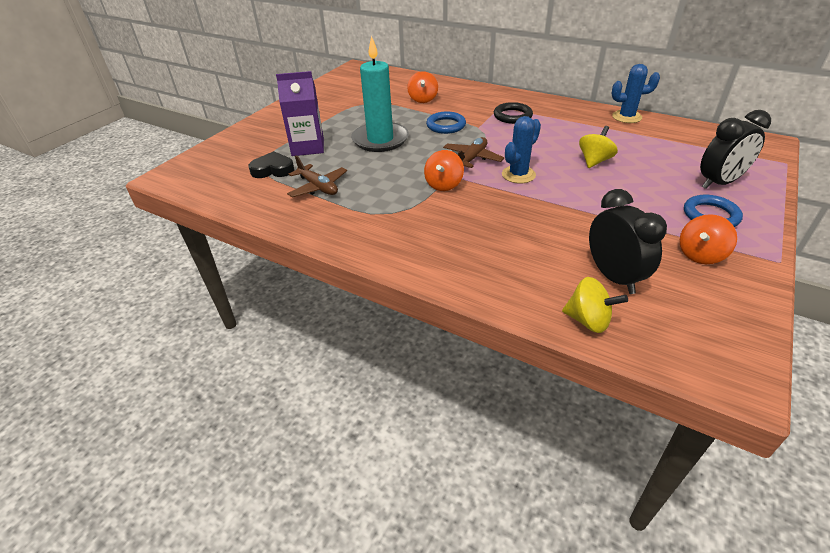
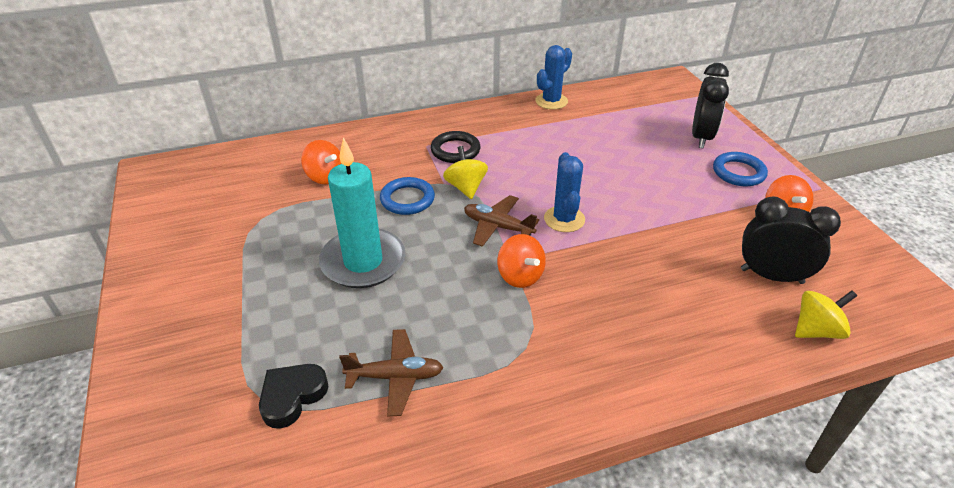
camera: 50 degrees left, 0 degrees up
(308, 147) = (285, 331): purple carton -> none
(472, 159) = (498, 227): brown plane -> brown plane turned 45 degrees counterclockwise
(594, 161) = (597, 165): yellow spinning top -> yellow spinning top (466, 187)

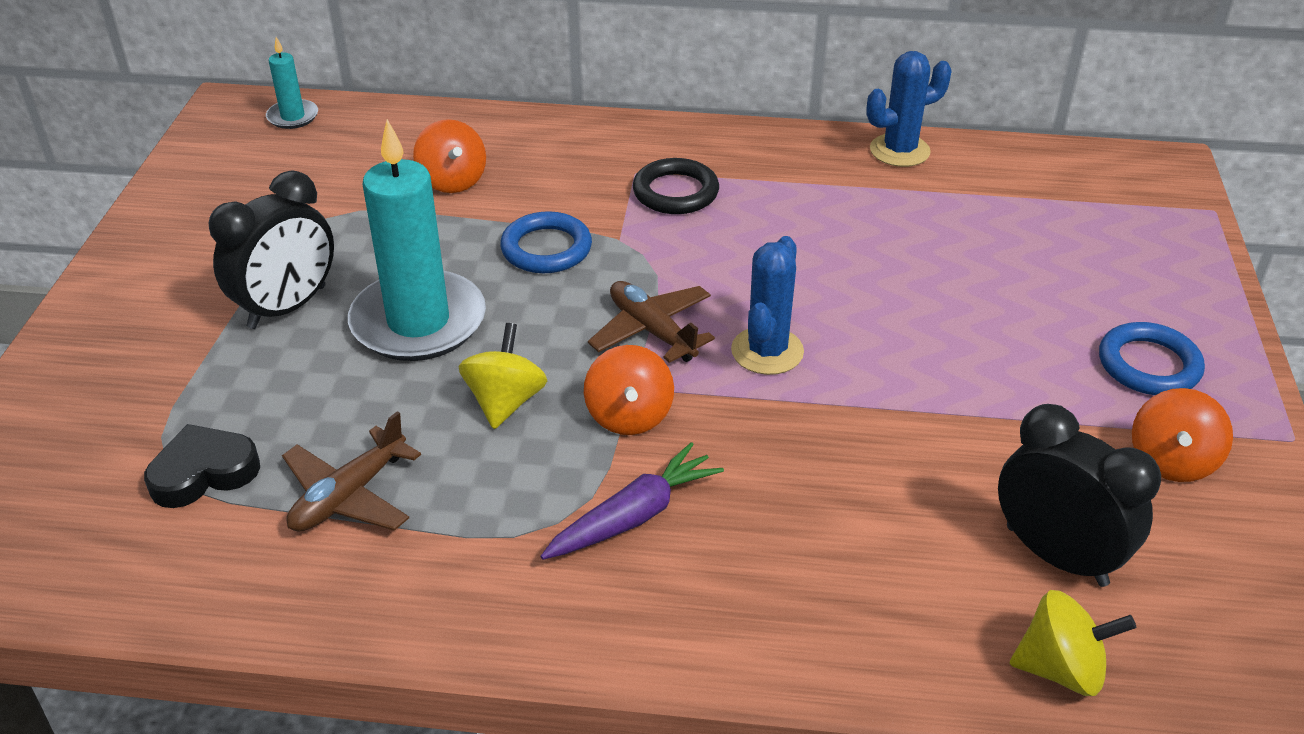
camera: 25 degrees right, 0 degrees up
(197, 165) = (293, 117): none -> turquoise candle
(395, 377) = (349, 495): brown plane -> brown plane turned 105 degrees clockwise
(466, 187) = (648, 255): yellow spinning top -> yellow spinning top (505, 402)
(563, 329) = (634, 516): none -> purple carrot
(701, 137) = (1129, 283): black clock -> black clock (287, 307)

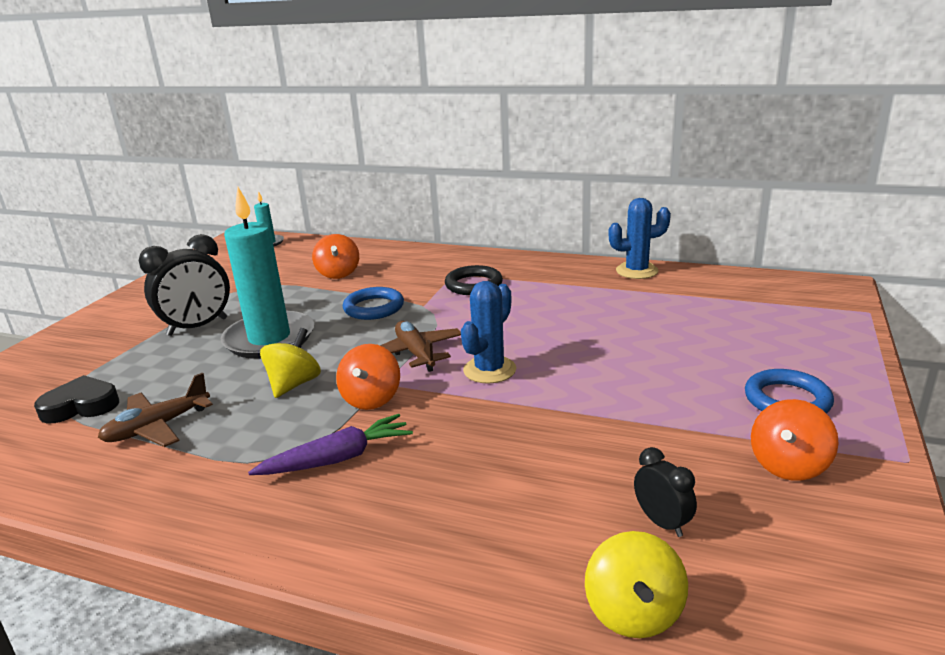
camera: 15 degrees right, 15 degrees down
(1056, 555) = (662, 522): black clock -> black clock, size x0.52
(1060, 669) = (633, 612): yellow spinning top -> yellow spinning top turned 75 degrees clockwise

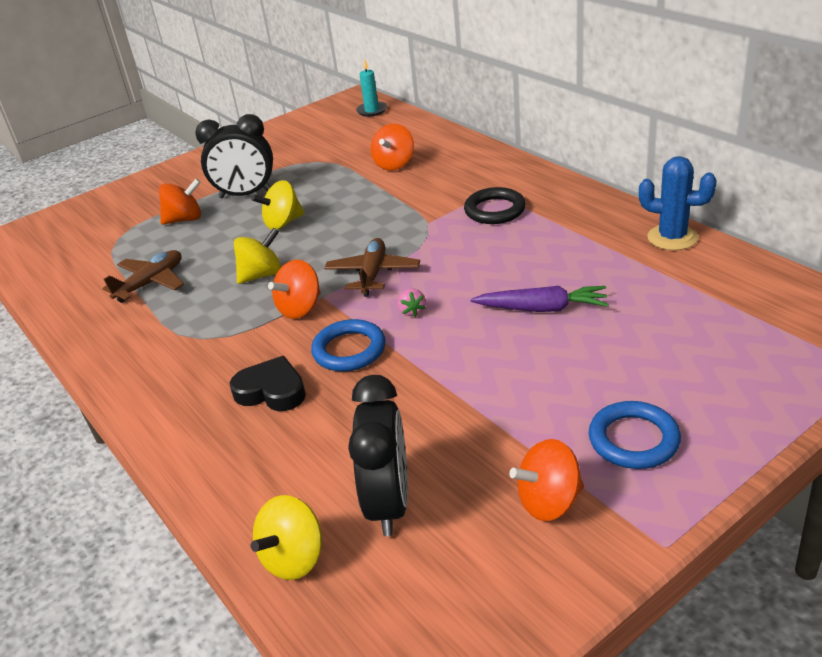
camera: 35 degrees right, 10 degrees up
(81, 406) = (123, 248): black heart -> black heart (271, 391)
(141, 363) = (185, 219): none -> orange spinning top
(157, 427) = (151, 283): brown plane -> brown plane turned 135 degrees clockwise
(269, 339) = (283, 223): turquoise candle -> yellow spinning top
(338, 458) = (232, 354): purple carrot -> purple carrot (542, 309)
(374, 308) = (387, 213): blue ring -> blue ring (349, 350)
(489, 370) = (412, 311): blue cactus -> pink strawberry
(662, 522) = (389, 503): black clock -> black clock, size x1.91

